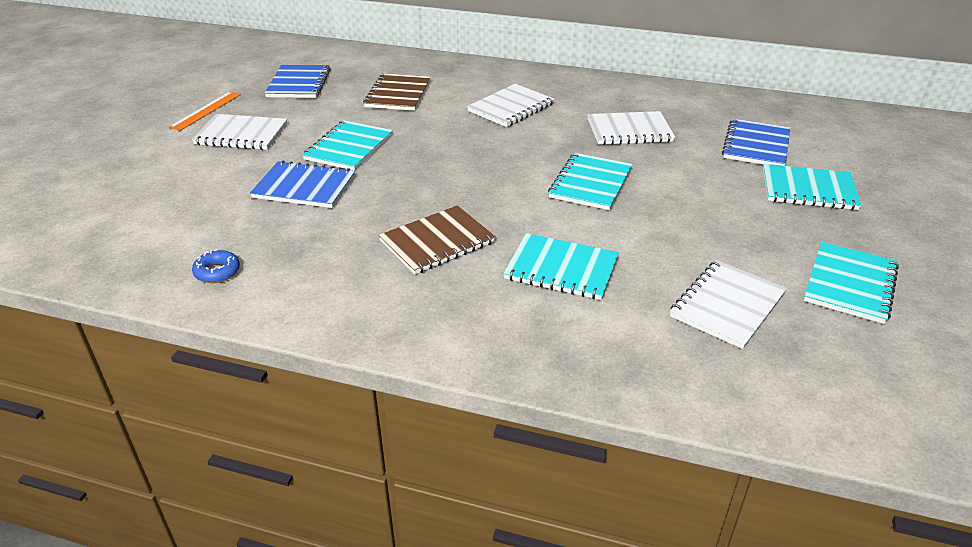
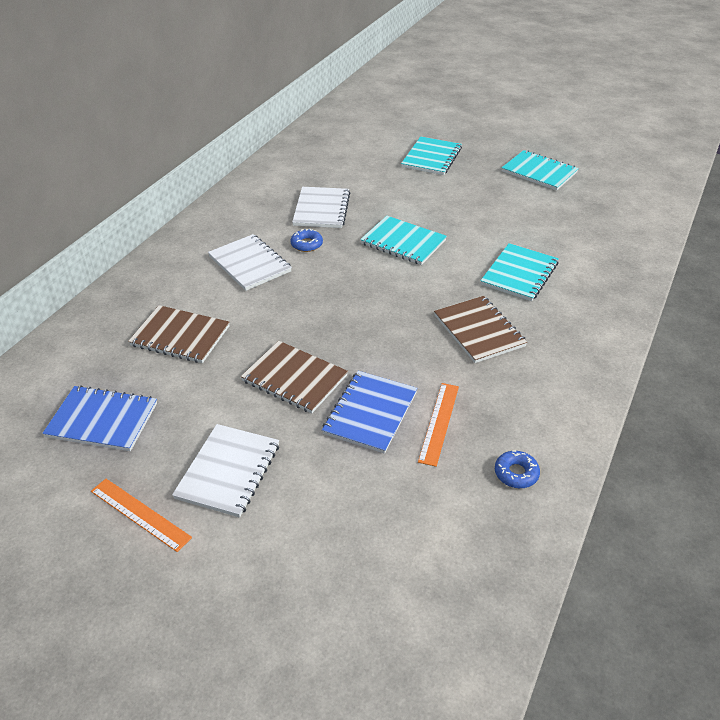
camera: 80 degrees left, 5 degrees up
(290, 224) = (439, 423): none -> orange ruler
(349, 147) = (294, 378): turquoise notebook -> brown notebook
(557, 130) = (306, 244): none -> blue donut
(727, 305) = (560, 217): white notebook -> none
(756, 145) = (365, 161): blue notebook -> none

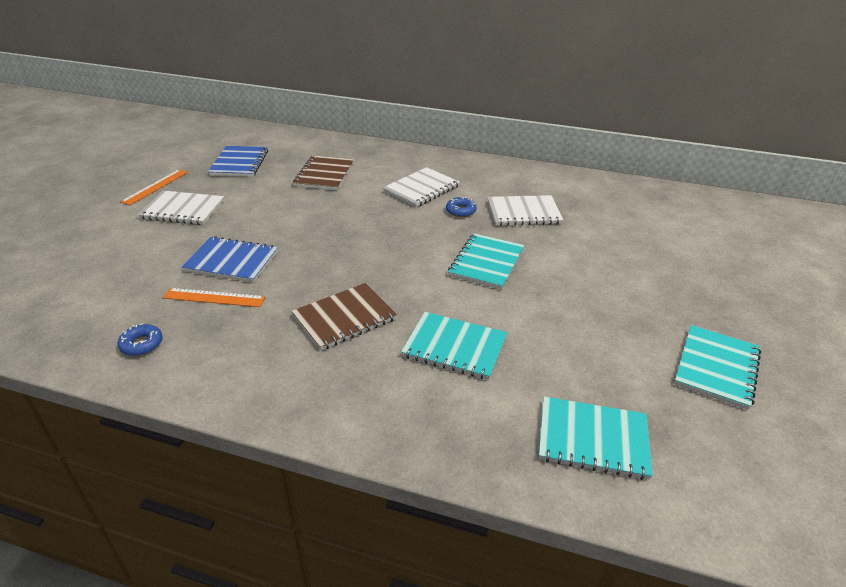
camera: 80 degrees right, 5 degrees down
(294, 378) = (276, 224): brown notebook -> none
(431, 157) = (680, 272): turquoise notebook -> turquoise notebook (593, 439)

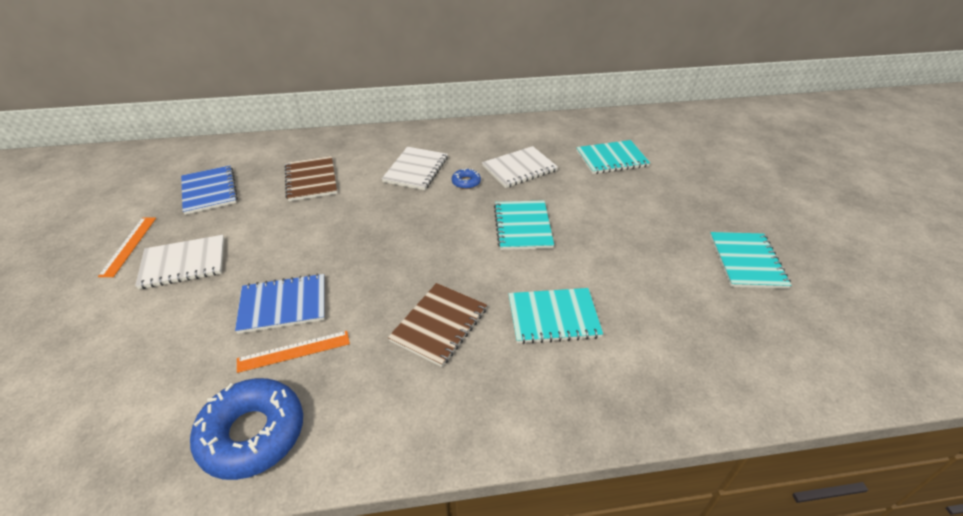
camera: 25 degrees left, 5 degrees up
(141, 344) = (252, 434): blue donut -> blue donut, size x2.24
(593, 439) = (709, 357): turquoise notebook -> turquoise notebook (611, 159)

